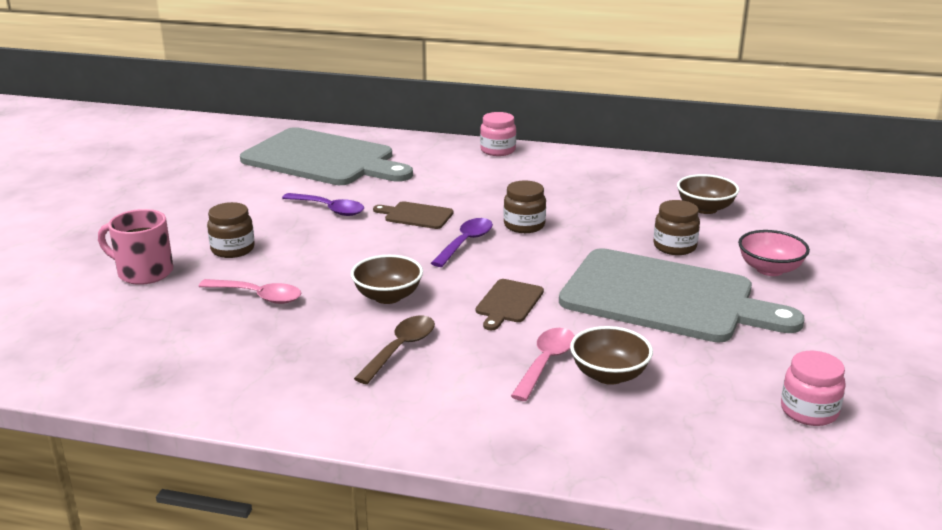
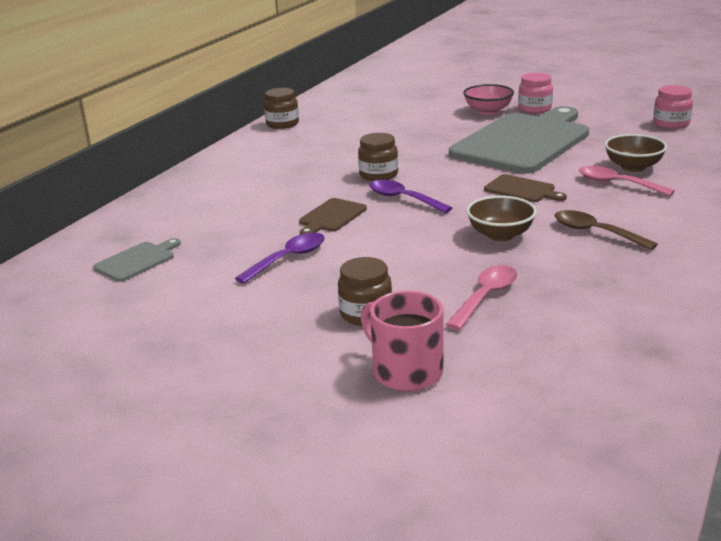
camera: 75 degrees left, 0 degrees up
(143, 272) = (405, 371): pink mug -> pink mug turned 105 degrees clockwise
(323, 159) = (137, 261): grey cutting board -> grey cutting board, size x0.41
(498, 150) = (197, 174): pink jar -> pink jar (534, 109)
(674, 246) = (442, 131): brown jar -> brown jar (282, 124)
(705, 208) = (380, 116): brown bowl -> none

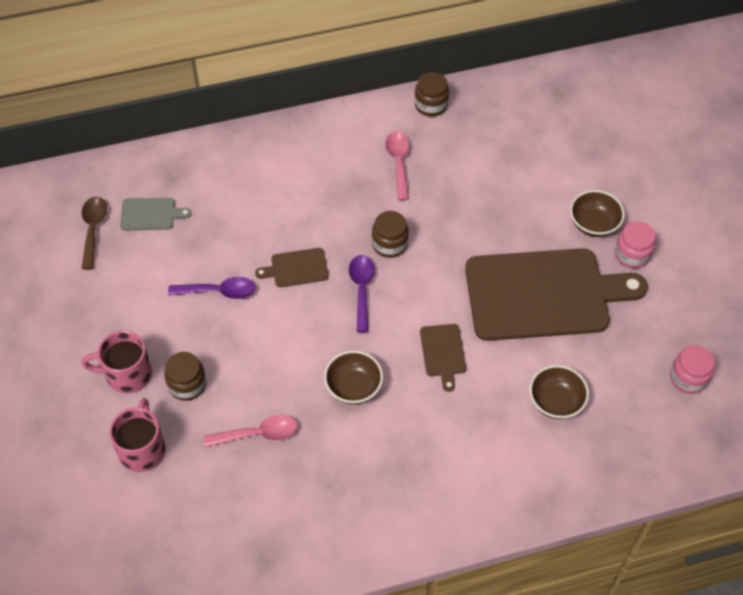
camera: 45 degrees right, 30 degrees up
(294, 344) = (127, 374): none -> pink mug
(488, 111) = (593, 224): pink bowl -> brown bowl
(523, 142) = (543, 294): grey cutting board -> brown cutting board
(595, 232) = (406, 442): brown spoon -> brown spoon (93, 229)
(617, 184) = (509, 409): pink spoon -> pink spoon (398, 163)

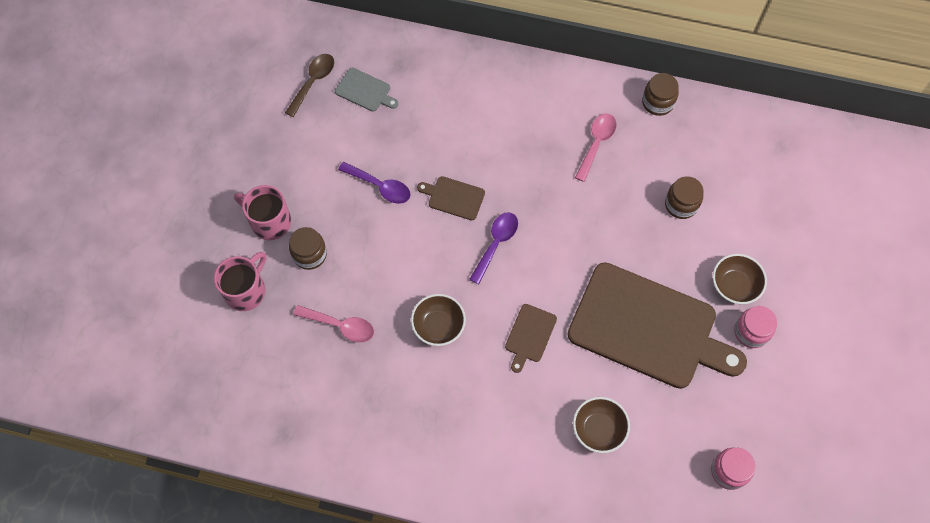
camera: 30 degrees right, 10 degrees up
(389, 244) = (544, 215): brown jar -> brown jar (681, 204)

